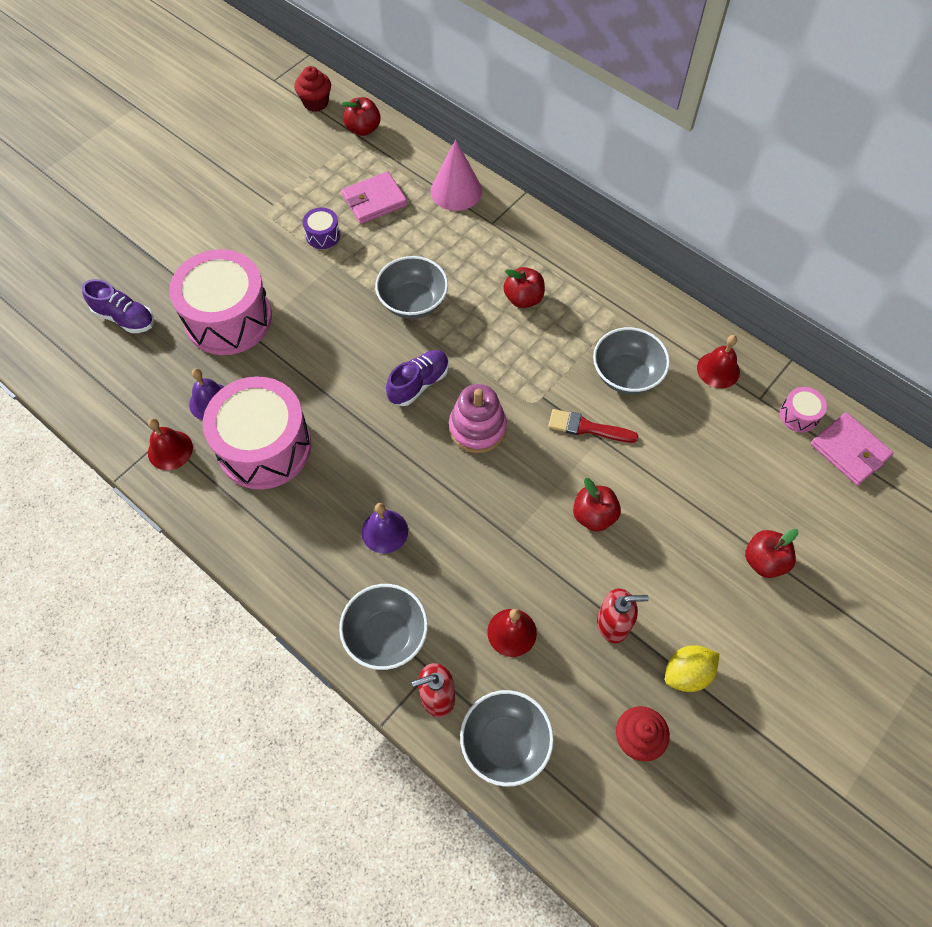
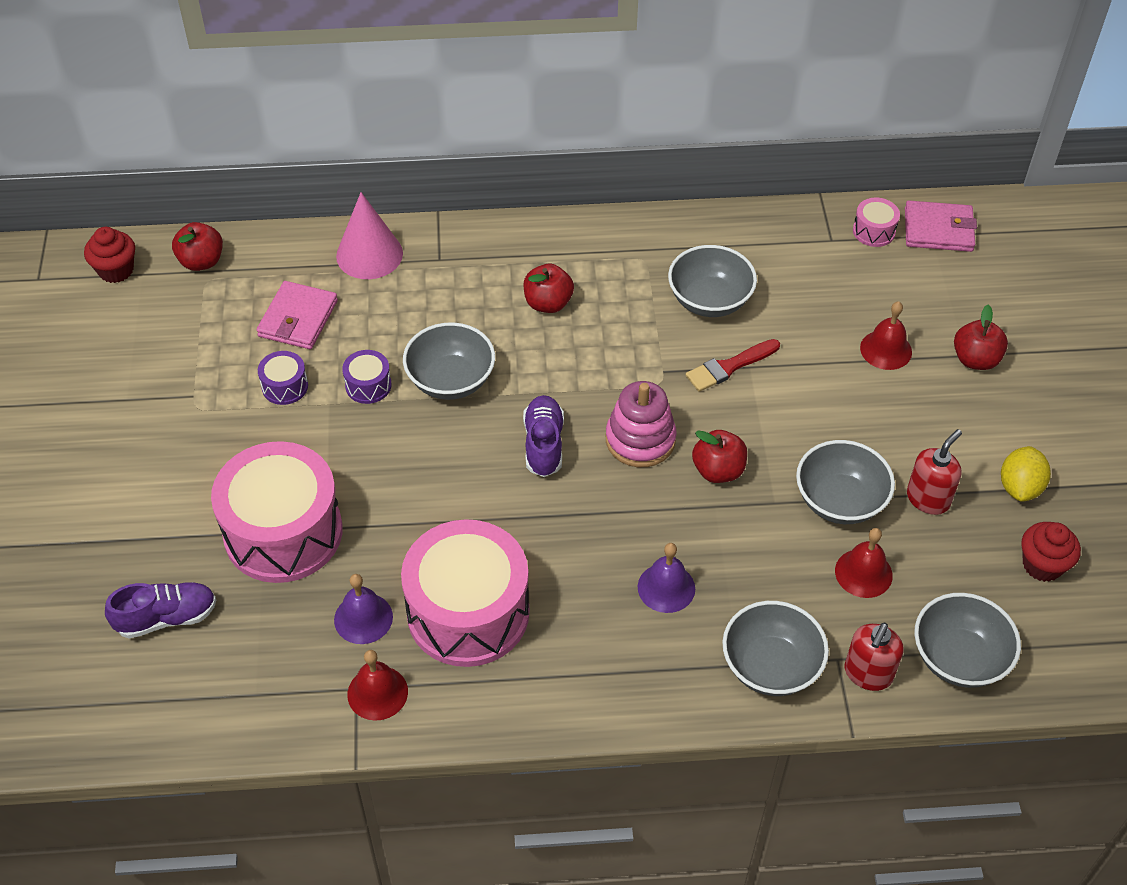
camera: 45 degrees left, 10 degrees down
(366, 269) = (368, 385): none -> purple drum
(553, 573) = (839, 501): none -> grey bowl
(594, 516) = (817, 431): red apple -> red apple (718, 470)
(718, 370) = (775, 242): red bell -> red bell (886, 350)

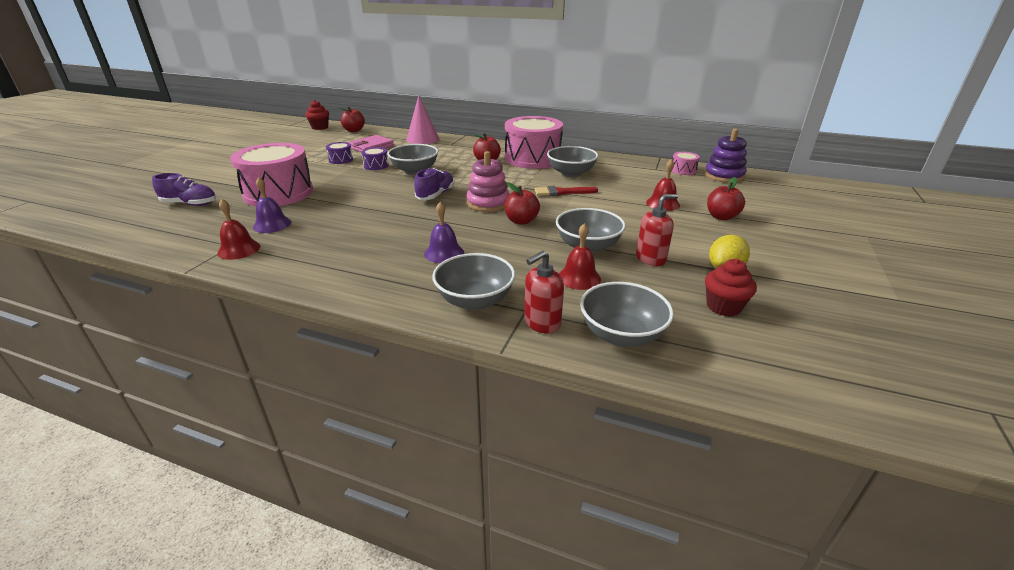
camera: 25 degrees right, 20 degrees down
(468, 612) = (325, 235): pink drum -> pink drum (532, 158)
(938, 230) = (724, 176): pink wallet -> purple stacking toy

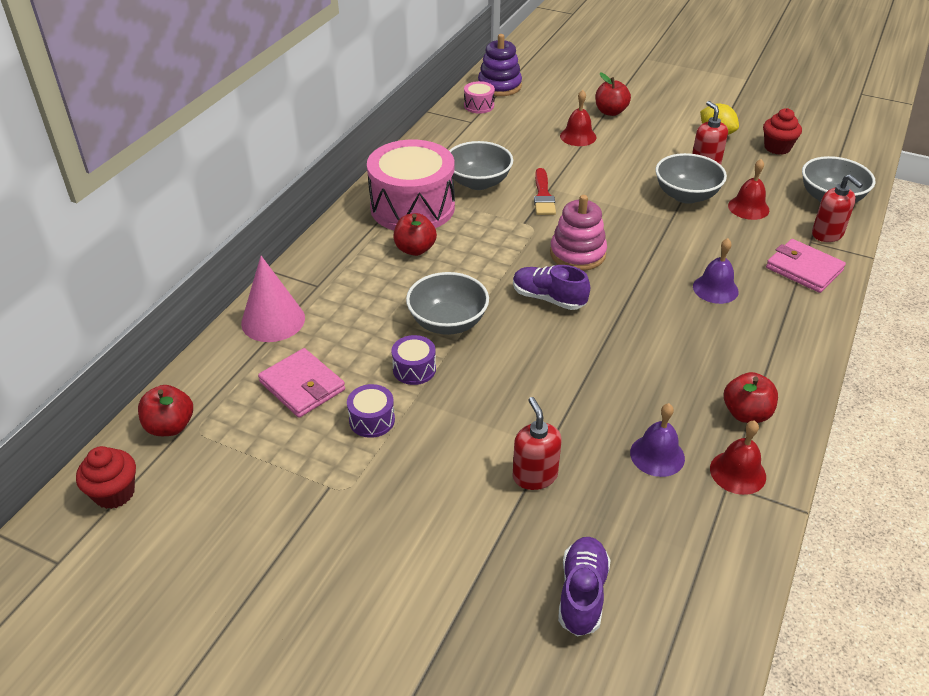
camera: 85 degrees left, 10 degrees up
(278, 193) = (534, 476): pink drum -> red soap dispenser
(475, 300) = (804, 269): grey bowl -> pink wallet
(521, 221) = (628, 231): red apple -> red apple (746, 413)

